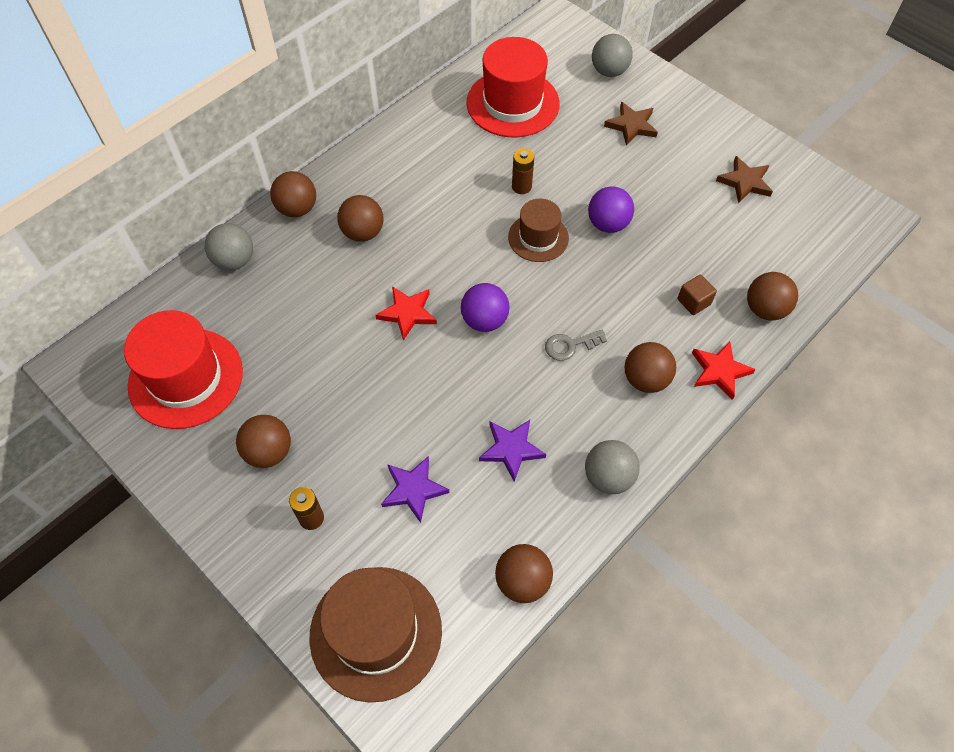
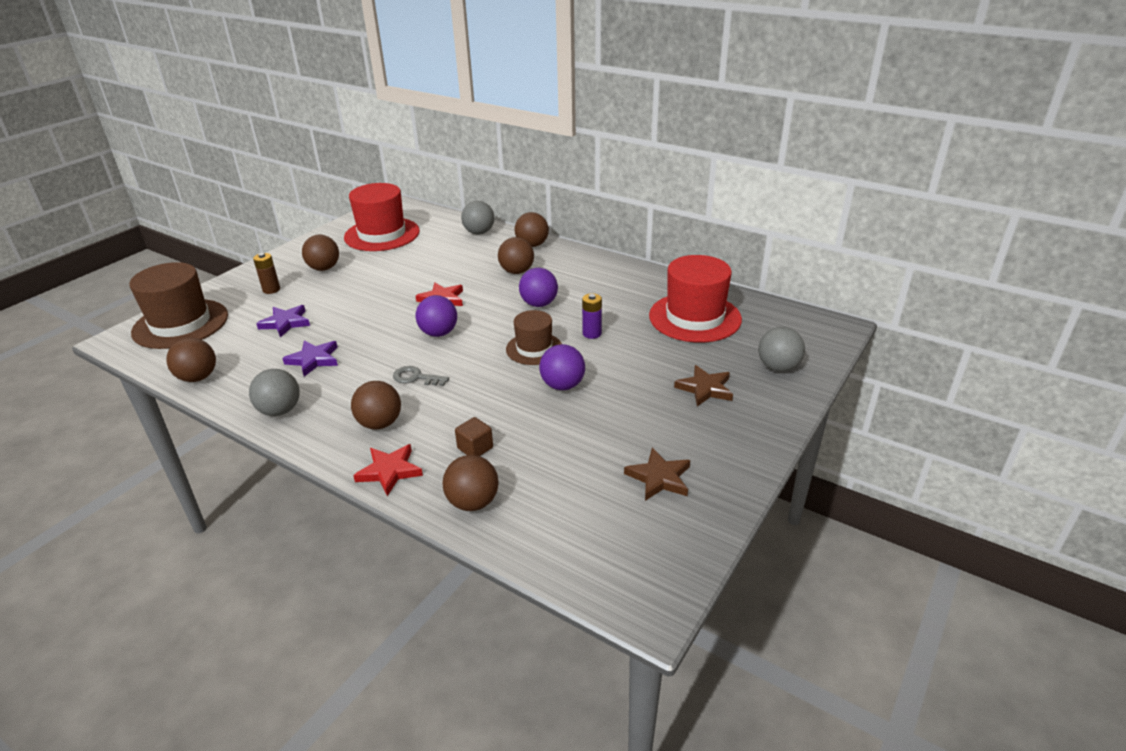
camera: 80 degrees right, 25 degrees down
(447, 221) = (539, 304): none -> purple ball
(521, 186) = (592, 333): brown battery -> purple battery
(570, 345) = (416, 377): grey key -> grey key turned 45 degrees counterclockwise

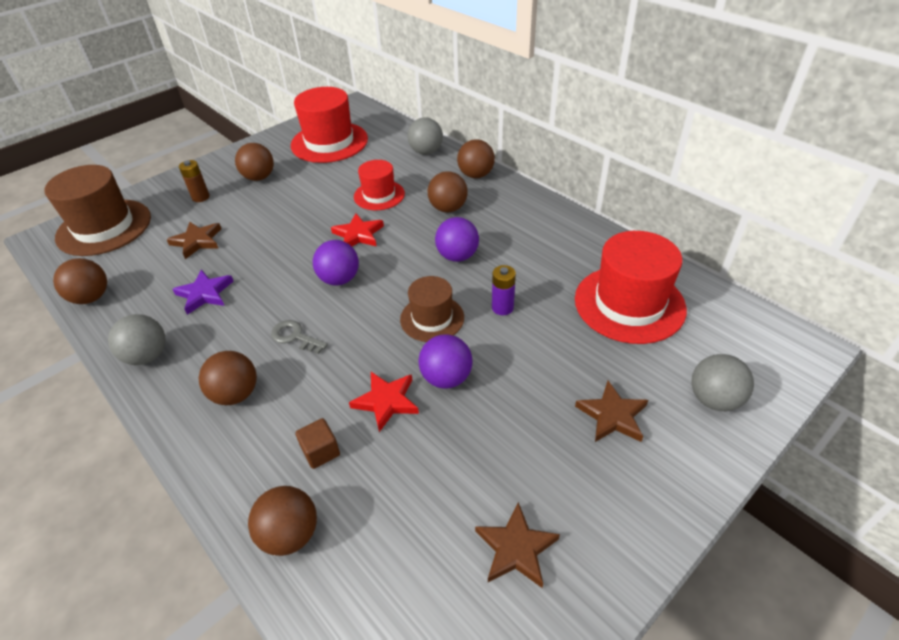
camera: 15 degrees right, 10 degrees up
(285, 323) = (197, 241): purple star -> brown star
(389, 471) = (220, 465): red star -> red star (386, 401)
(448, 269) = (379, 195): none -> red hat

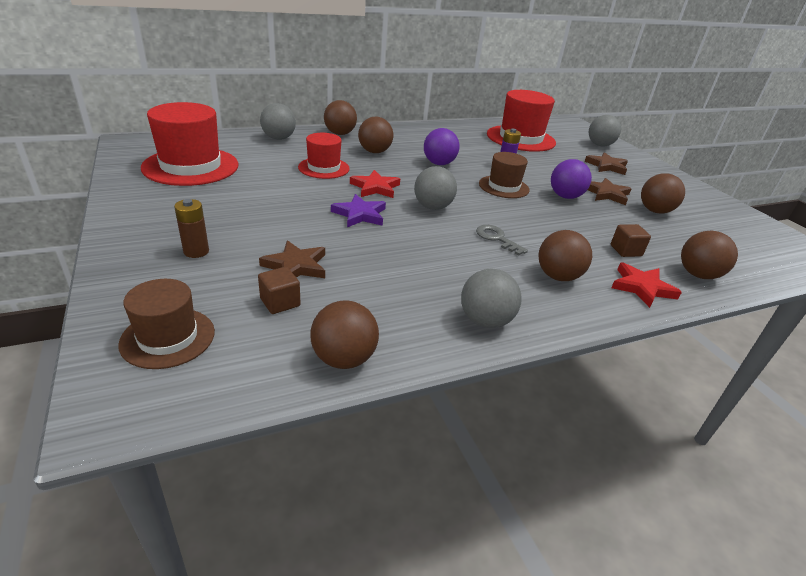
camera: 75 degrees left, 10 degrees down
(104, 227) = (168, 337): brown hat -> brown hat, size x0.59
(148, 251) = (280, 302): none -> brown cube
(205, 294) = (402, 273): purple star -> purple star (360, 214)
(259, 177) = (205, 211): brown ball -> brown ball (655, 211)
(295, 336) = (497, 238): grey key -> grey key turned 90 degrees clockwise
(339, 279) = (432, 207): purple ball -> grey ball
(386, 401) = (582, 219): red star -> red star (642, 287)
(516, 548) = (696, 210): brown star -> brown star (606, 194)

